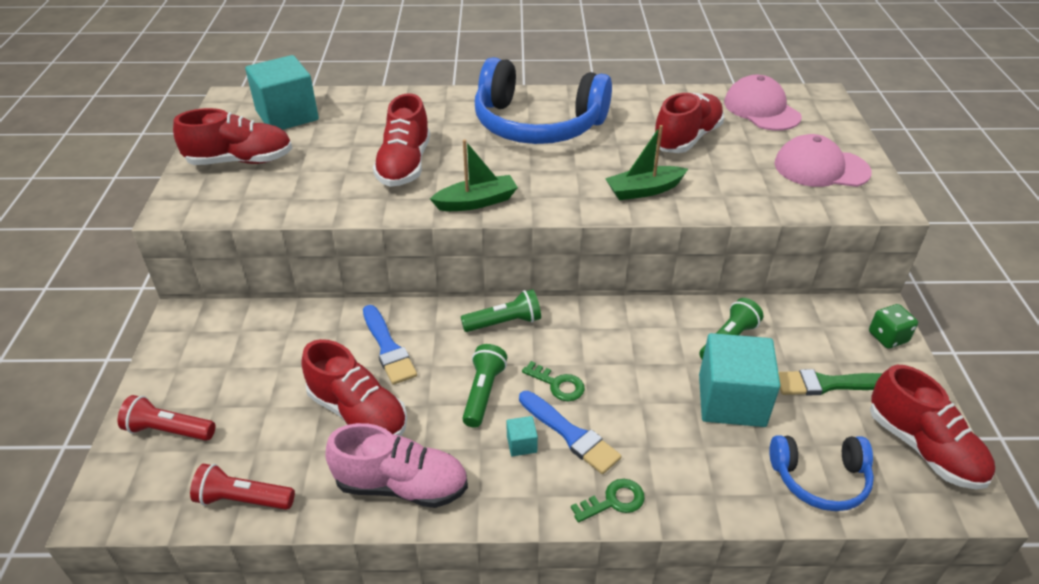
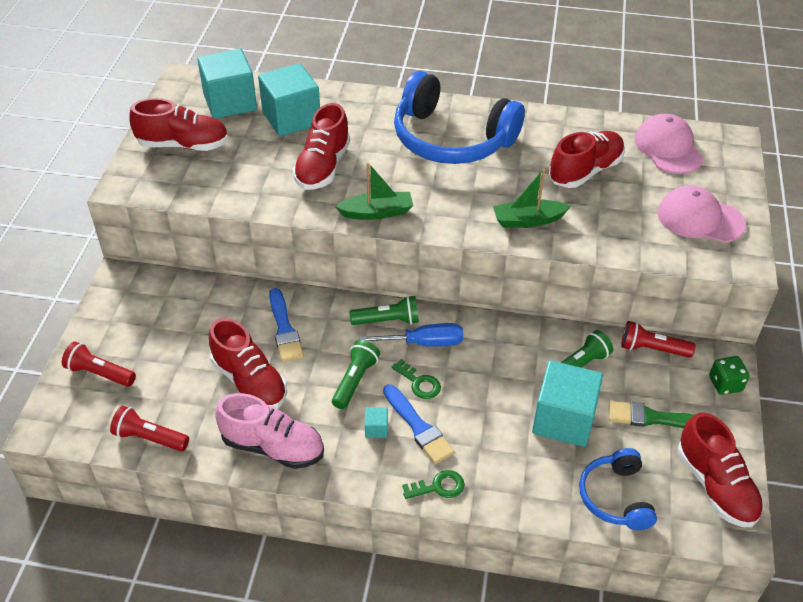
camera: 10 degrees right, 5 degrees up
(359, 123) = (291, 118): none -> turquoise cube
(552, 340) = (424, 343): none -> blue screwdriver
(798, 312) = (652, 349): none -> red flashlight
(820, 479) = (615, 497): blue headphones -> blue headphones turned 75 degrees clockwise

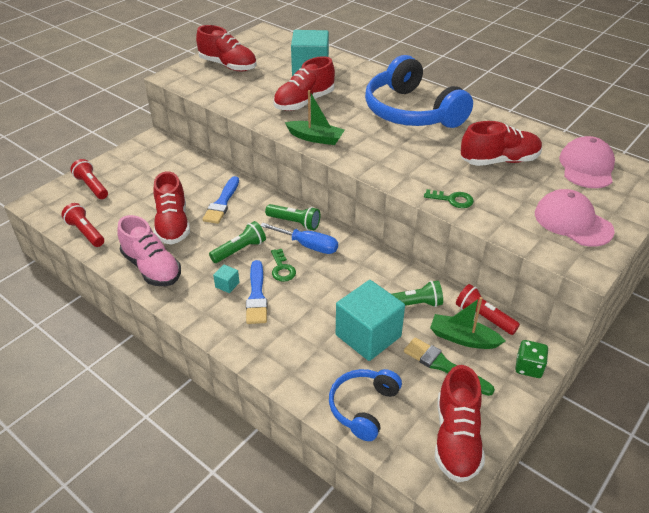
camera: 30 degrees right, 5 degrees down
(230, 102) = (279, 51): turquoise cube -> none
(438, 487) = (236, 339): green key -> green key (452, 200)
(528, 220) = (423, 177): green boat -> green boat (463, 338)

